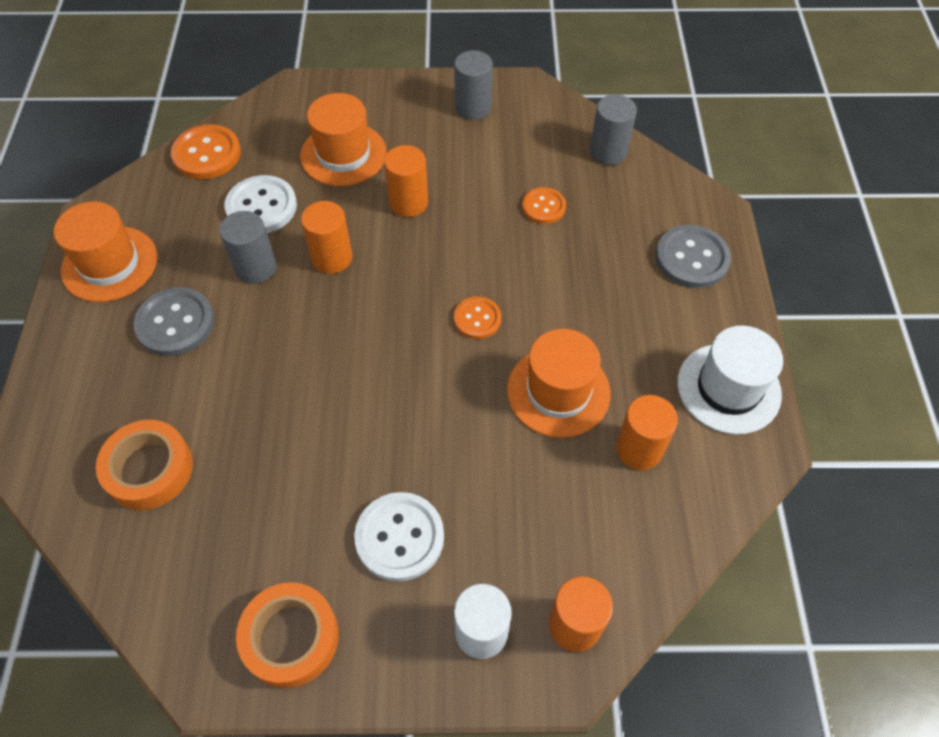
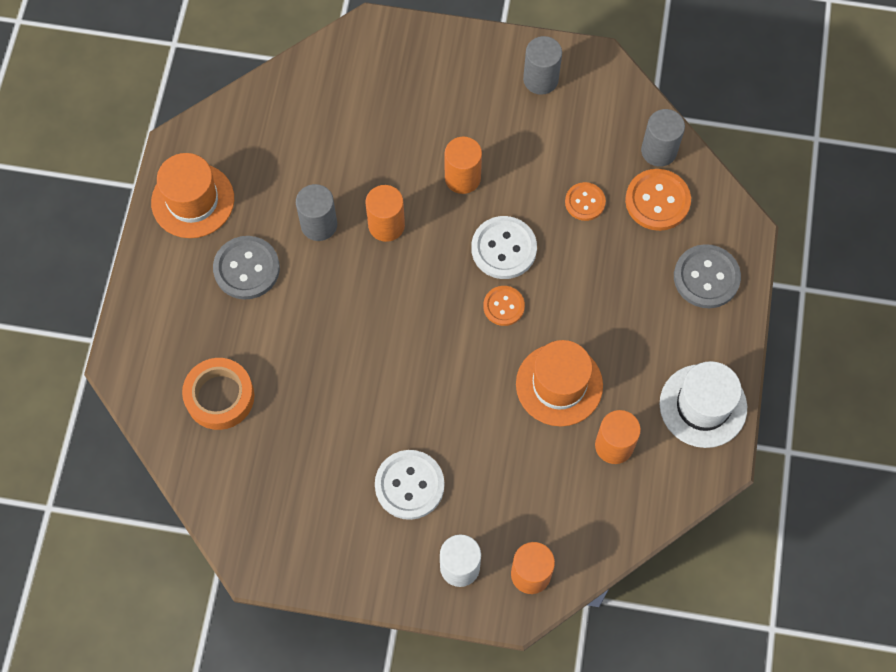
camera: 10 degrees right, 10 degrees up
(207, 154) = (284, 95): orange button -> orange button (657, 201)
(261, 207) = (329, 161): white button -> white button (504, 249)
(290, 637) = (318, 546): orange tape -> none
(343, 154) = (410, 115): orange hat -> none

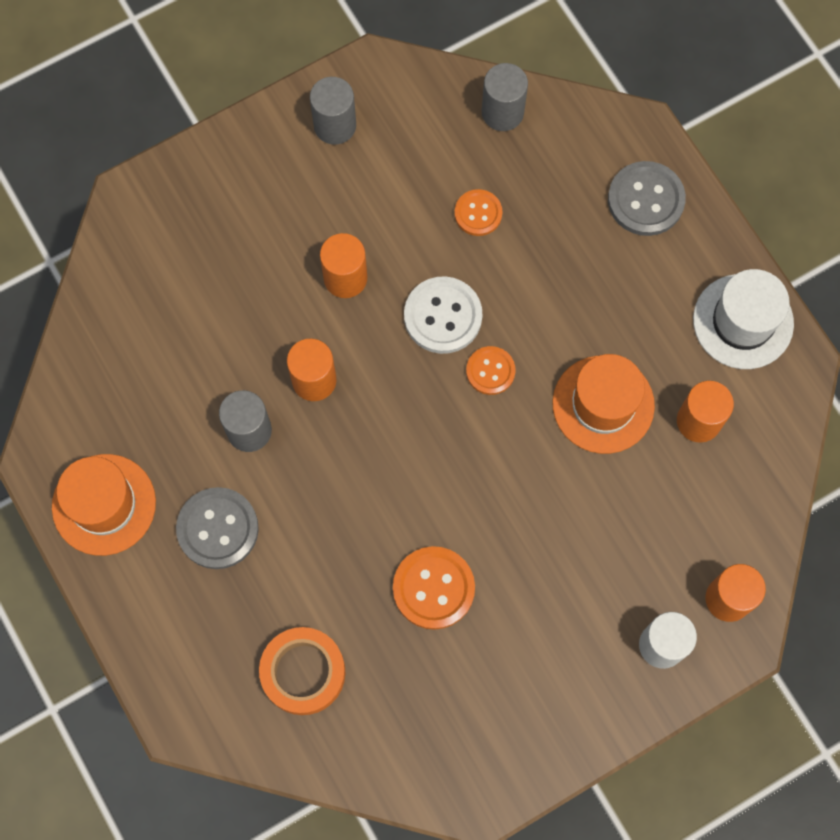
camera: 40 degrees left, 5 degrees up
(409, 485) = (552, 608): white button -> none
(657, 201) = (542, 161): orange button -> orange button (433, 588)

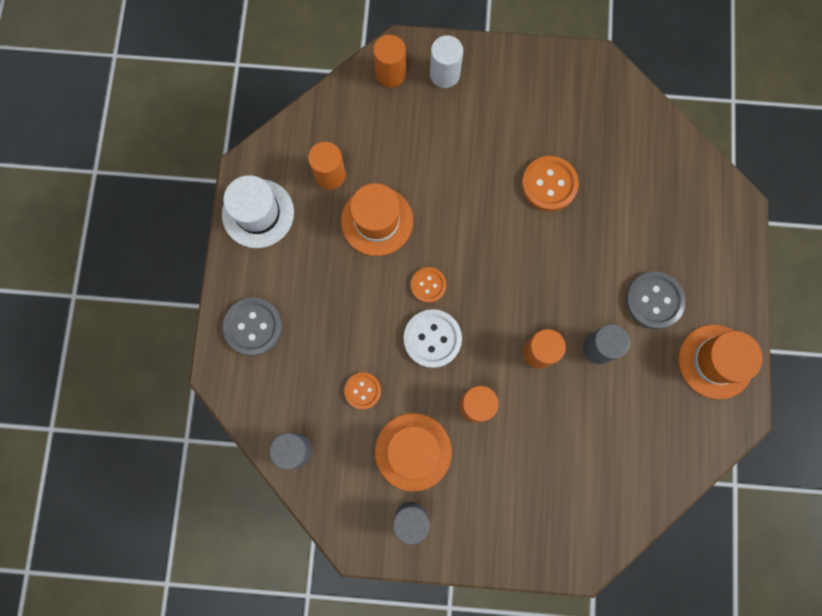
camera: 145 degrees left, 5 degrees up
(303, 672) = (653, 188): orange tape -> none
(379, 189) = (413, 451): none -> orange hat

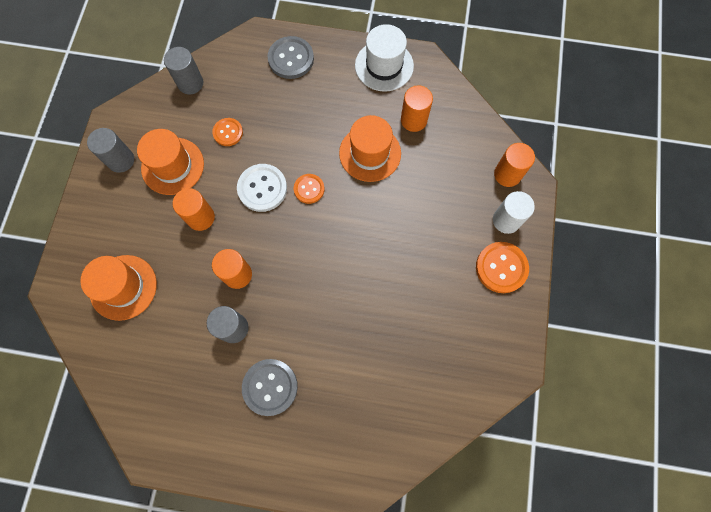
camera: 95 degrees right, 5 degrees down
(549, 184) = (393, 303): orange button -> orange button (501, 268)
(715, 361) = (203, 438): orange hat -> orange hat (123, 287)

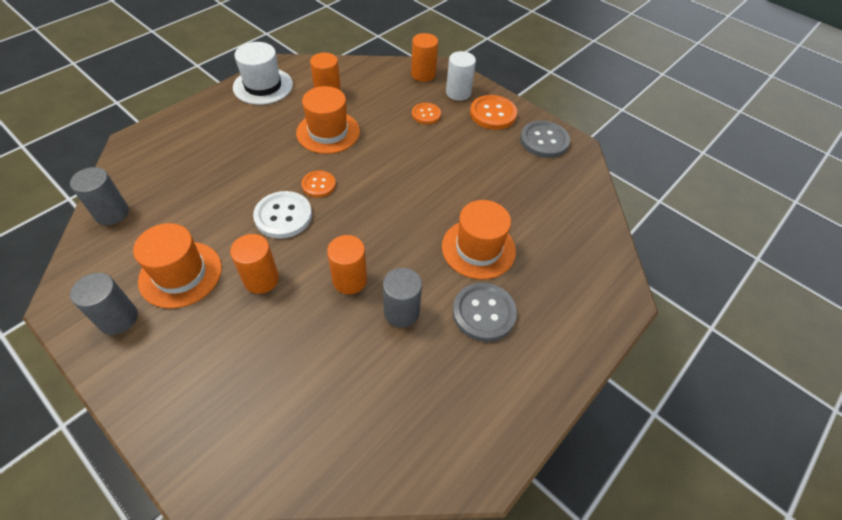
camera: 60 degrees left, 20 degrees down
(123, 287) = (267, 395): orange hat -> orange hat (478, 248)
(228, 132) = (199, 212): orange button -> orange button (426, 114)
(291, 59) = (184, 133): grey button -> grey button (544, 141)

